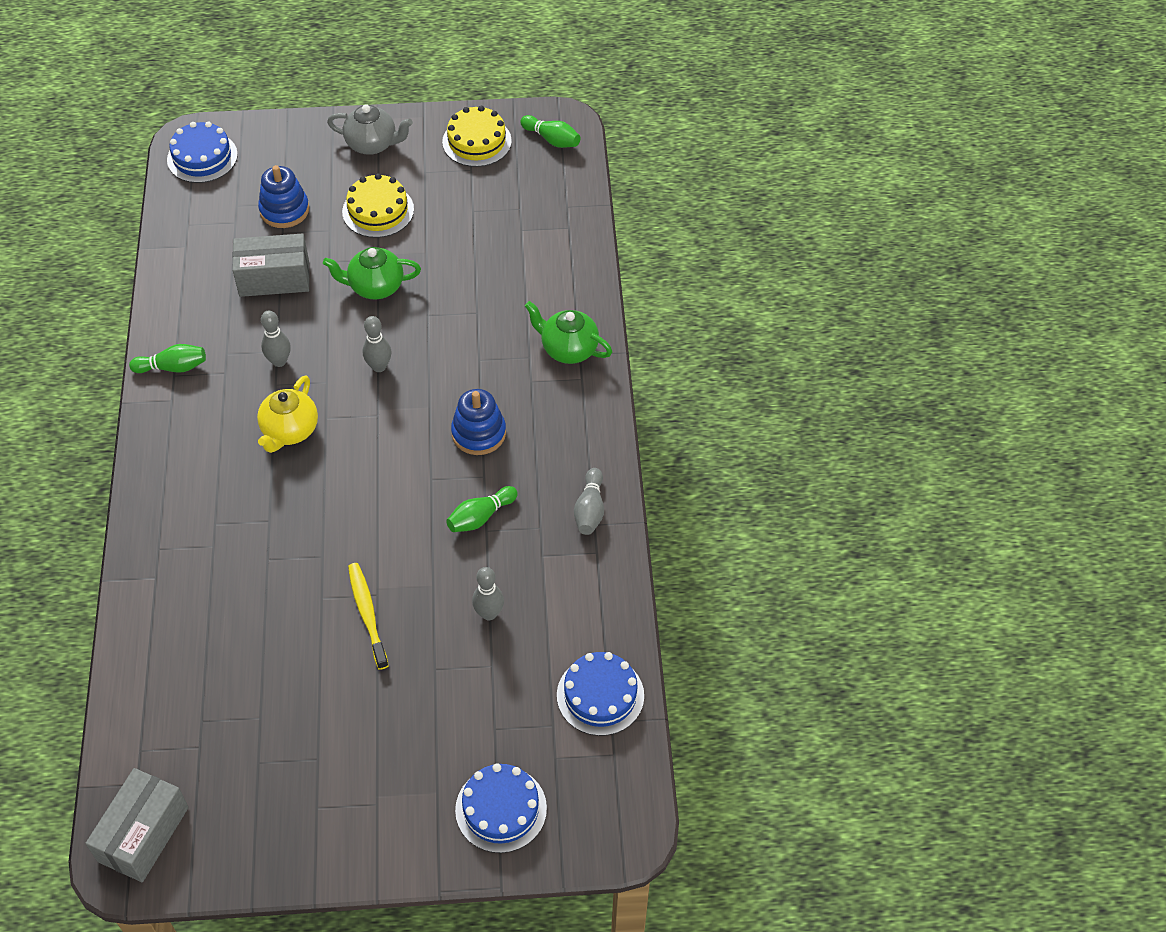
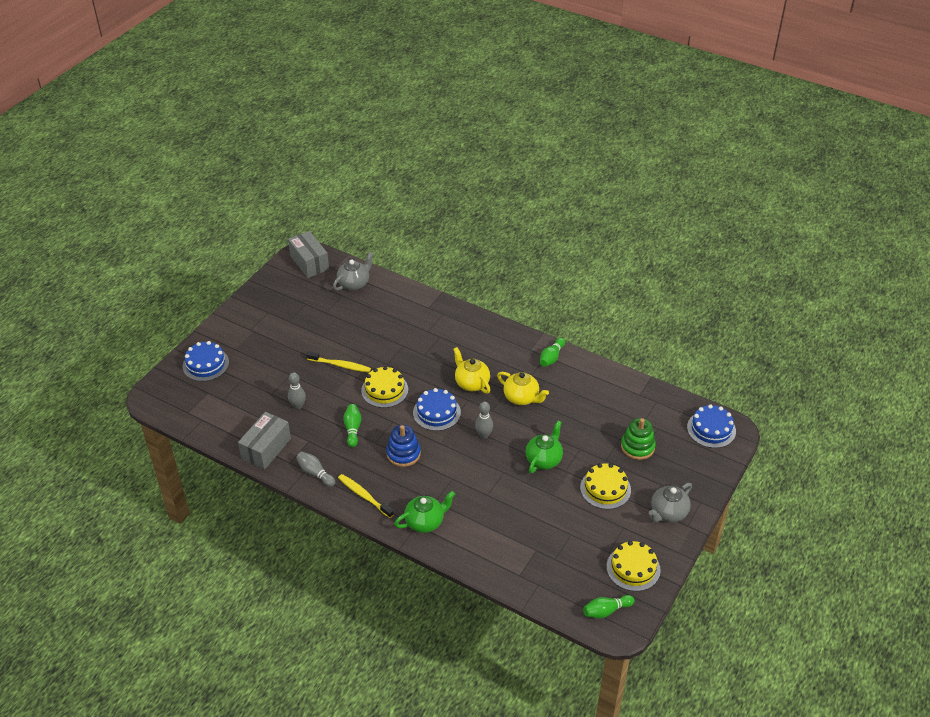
camera: 125 degrees right, 10 degrees down
(159, 721) = (354, 284): none -> grey teapot
(274, 278) = (585, 420): grey box -> grey box (266, 449)
(279, 361) = (521, 398): grey bowling pin -> yellow teapot
(284, 210) = (637, 447): blue stacking toy -> green stacking toy
(378, 525) = (384, 390): none -> yellow cake
(581, 433) = (364, 496): none -> yellow toothbrush
(600, 695) = (218, 423): blue cake -> blue cake (436, 412)

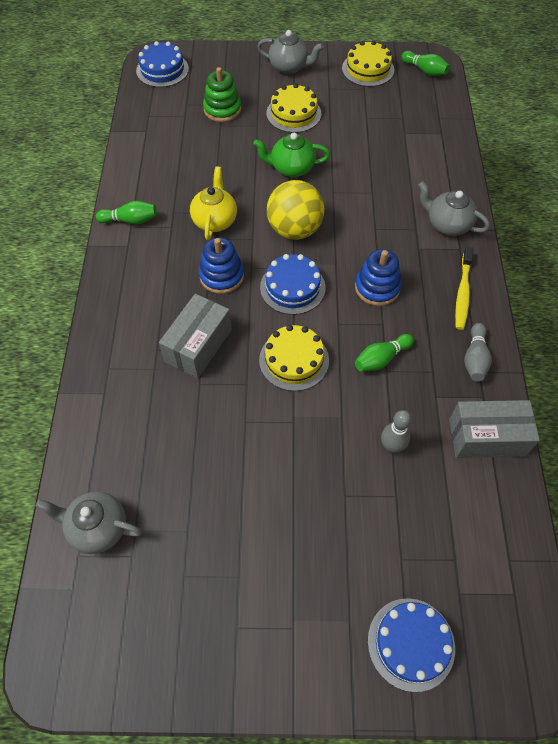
camera: 120 degrees left, 15 degrees up
(309, 263) = (74, 642): grey box -> grey box (198, 345)
(340, 365) = (285, 439): yellow toothbrush -> none
(425, 522) = (447, 224): green teapot -> grey teapot
(471, 383) = (221, 276): yellow teapot -> blue stacking toy
(484, 435) = (294, 229): grey bowling pin -> yellow ball

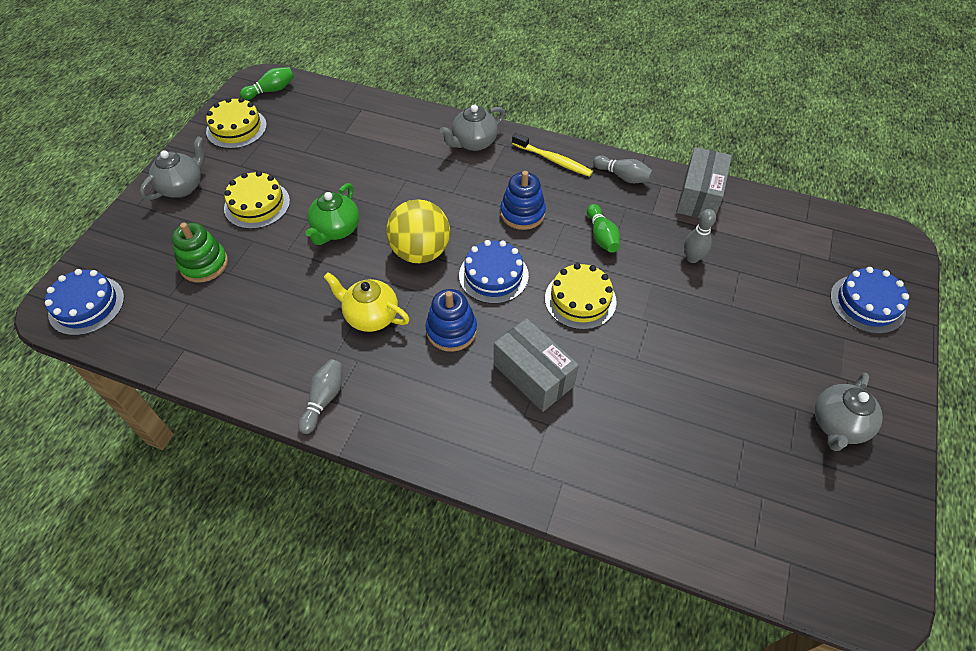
camera: 70 degrees left, 5 degrees down
(98, 528) = (727, 523): grey teapot -> grey teapot (838, 425)
(130, 220) = (324, 399): green bowling pin -> grey bowling pin

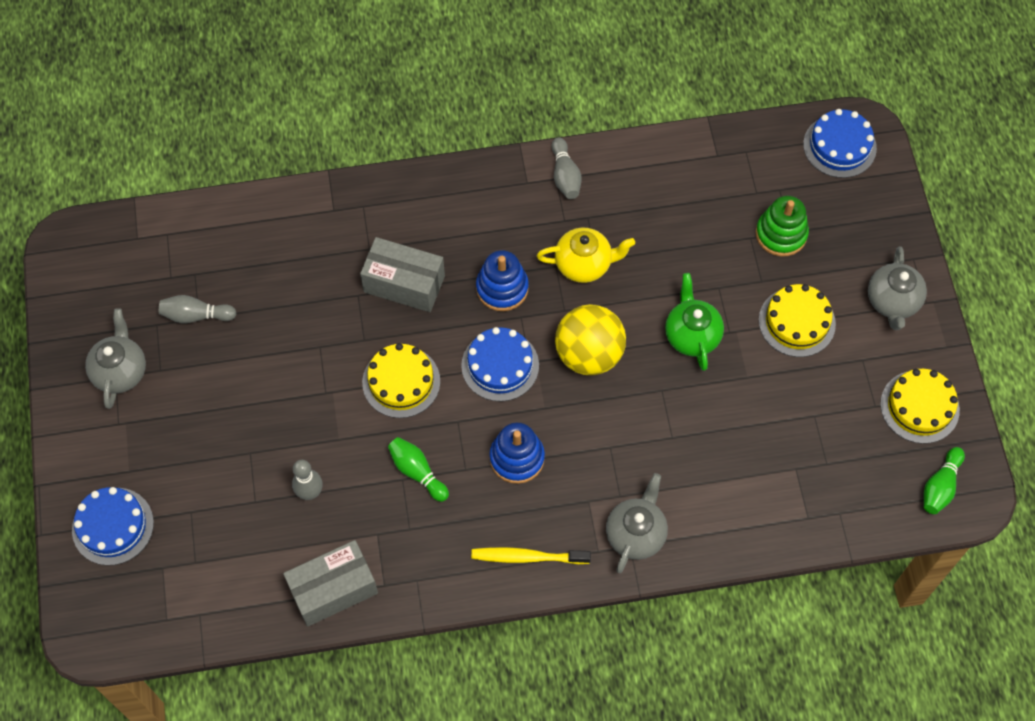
camera: 150 degrees right, 10 degrees up
(623, 176) = (433, 574): grey bowling pin -> grey bowling pin (196, 315)
(699, 196) = (333, 589): grey box -> grey box turned 75 degrees clockwise

